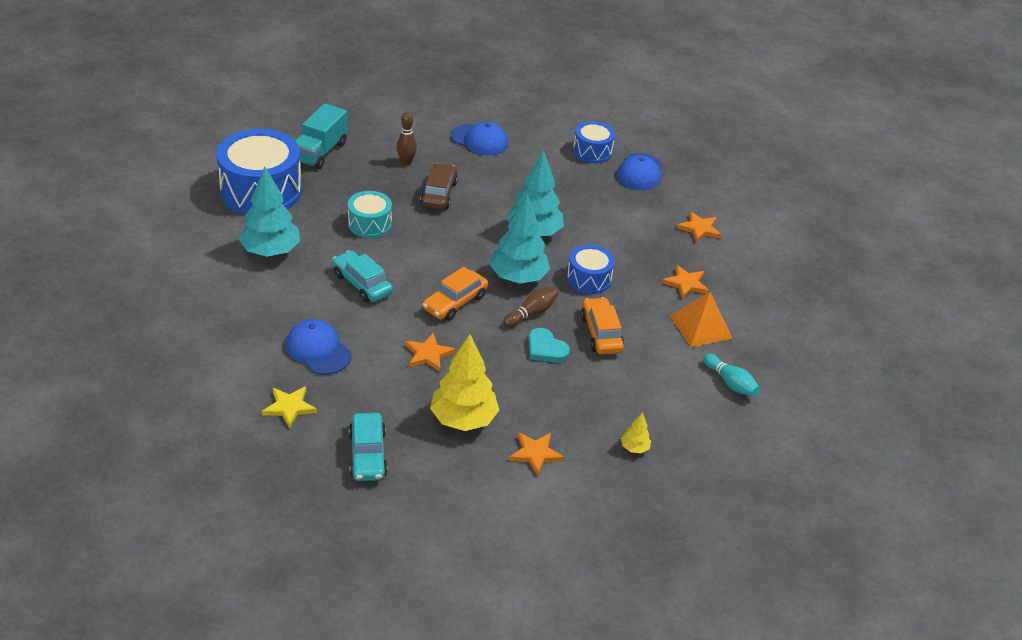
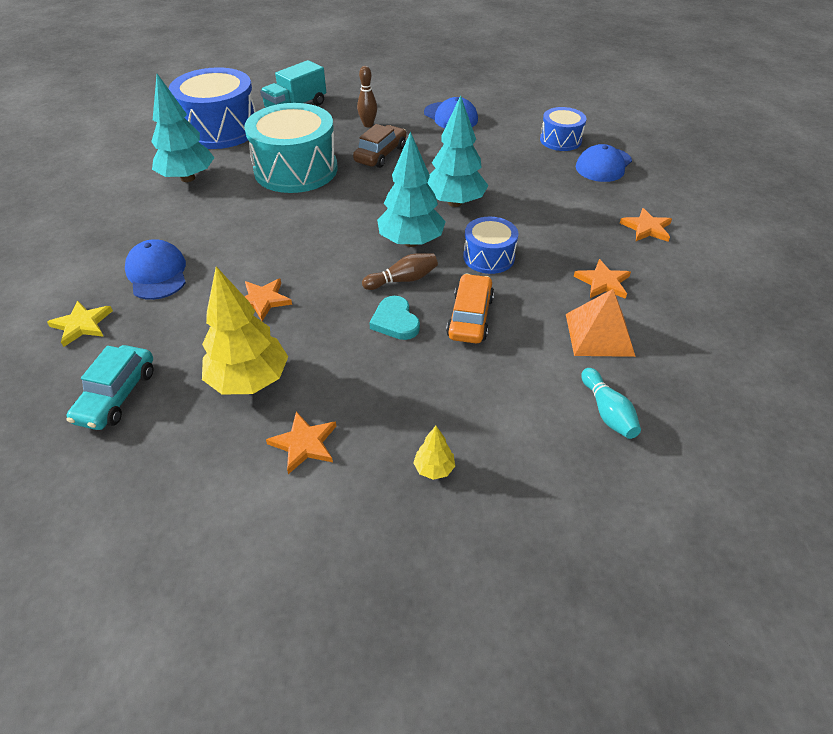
camera: 25 degrees right, 5 degrees up
(362, 284) = (248, 220): turquoise car -> none
(369, 224) = (296, 169): turquoise drum -> turquoise drum, size x1.89
(455, 302) = (328, 254): orange car -> none

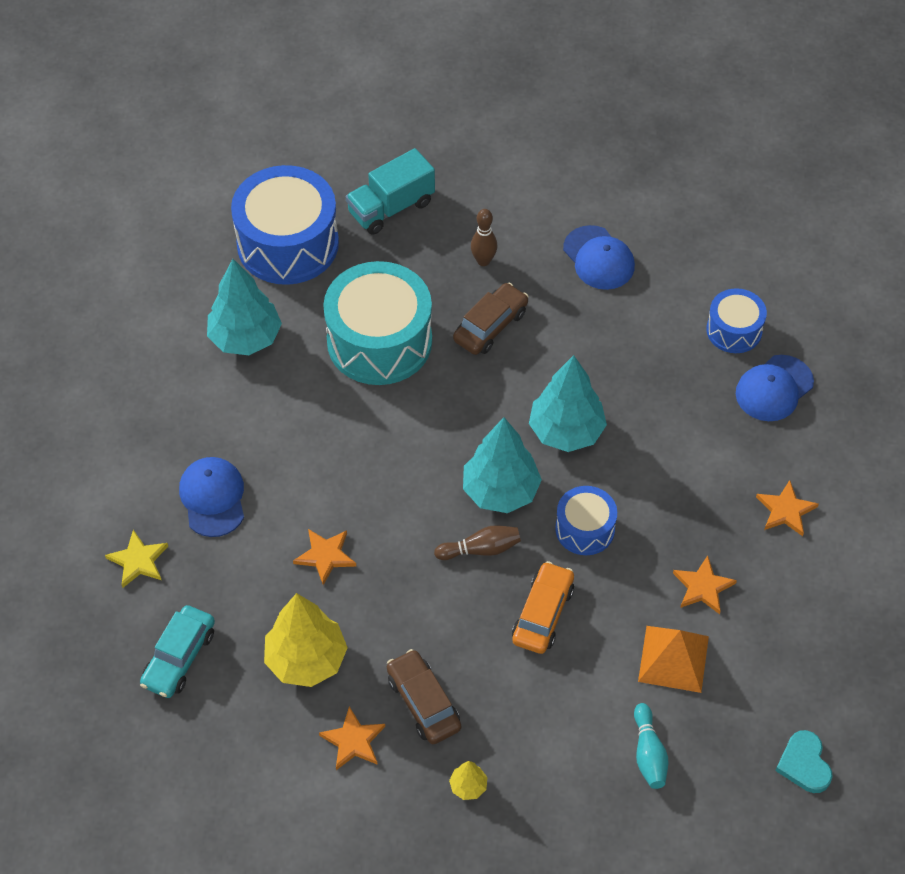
camera: 10 degrees right, 10 degrees up
(372, 400) = (423, 702): none -> brown car
(395, 321) = (462, 607): turquoise heart -> turquoise heart (804, 764)

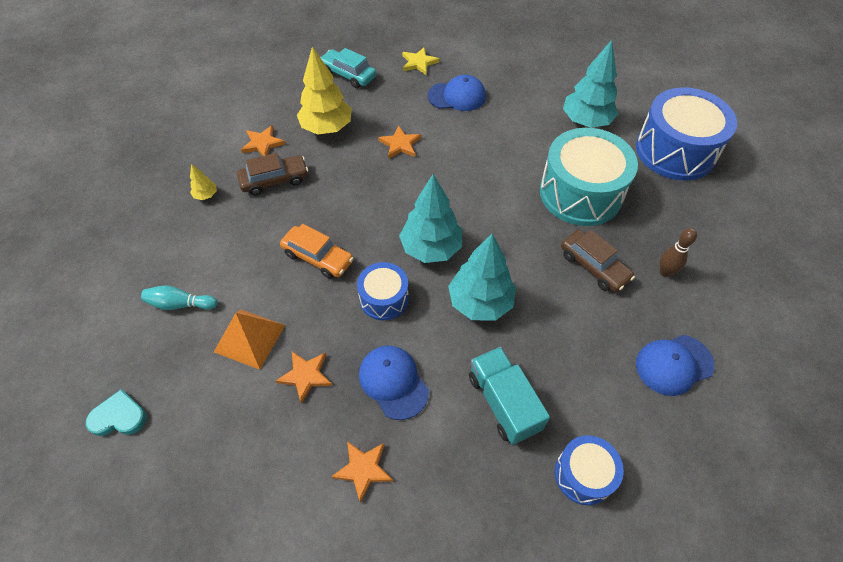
camera: 100 degrees right, 0 degrees up
(391, 207) = (719, 216): turquoise truck -> turquoise truck (503, 402)
(481, 549) = (383, 228): brown bowling pin -> none
(774, 388) = (507, 497): blue cap -> blue cap (393, 382)

